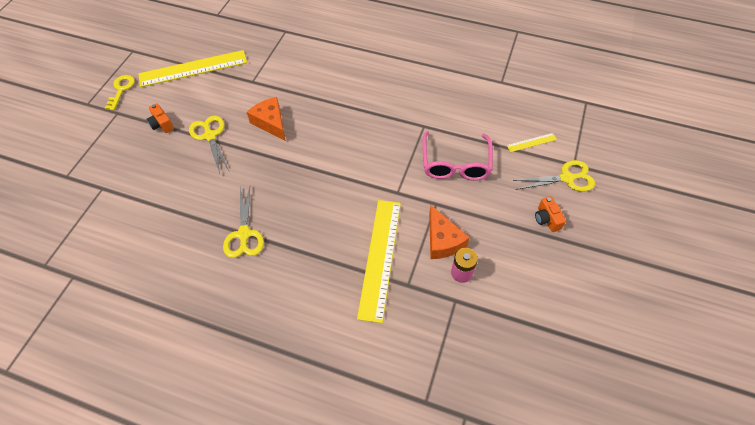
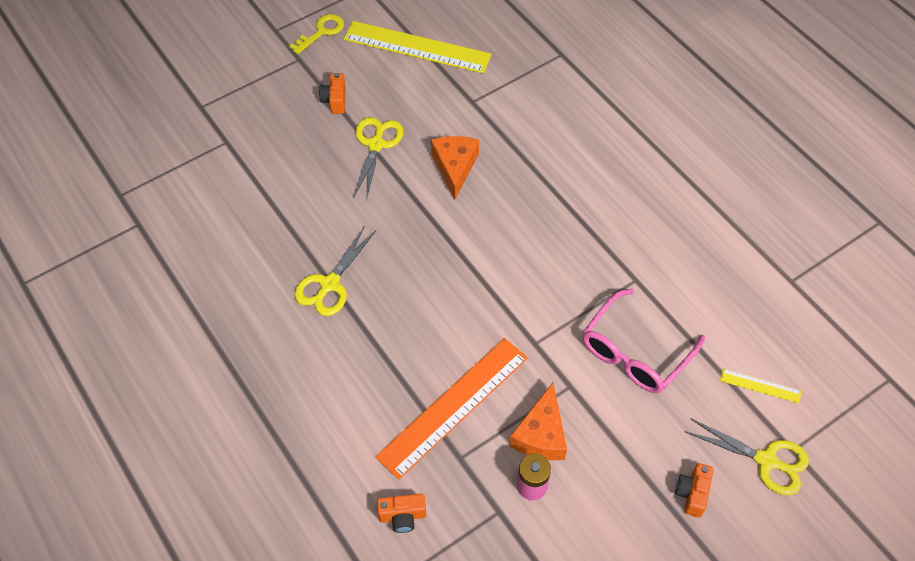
camera: 35 degrees right, 0 degrees up
(380, 258) = (453, 406): yellow ruler -> orange ruler
(402, 343) = (402, 516): none -> orange camera

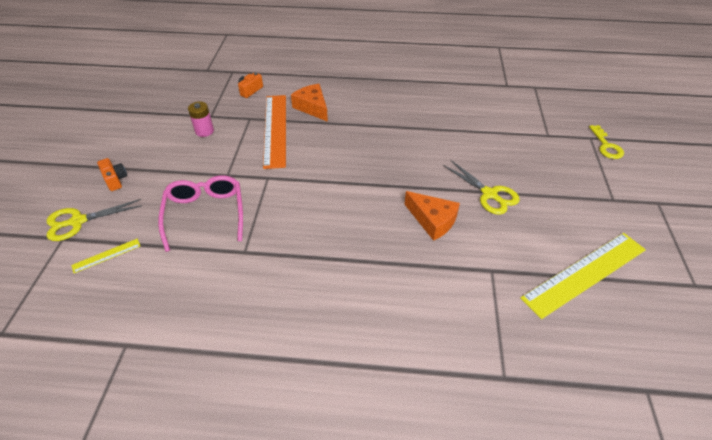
camera: 130 degrees right, 10 degrees down
(321, 32) = (641, 226): yellow key -> yellow key (606, 146)
(329, 284) = (397, 126): yellow scissors -> none
(335, 100) = (551, 196): orange camera -> none
(541, 434) = (220, 148): orange cheese -> orange cheese (312, 107)

